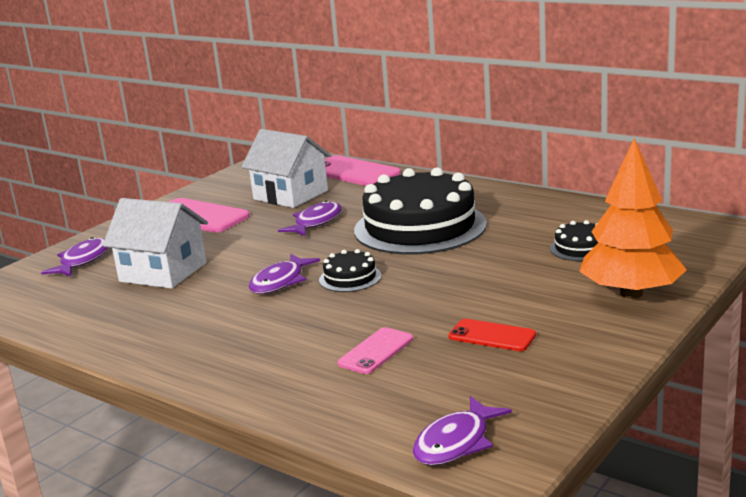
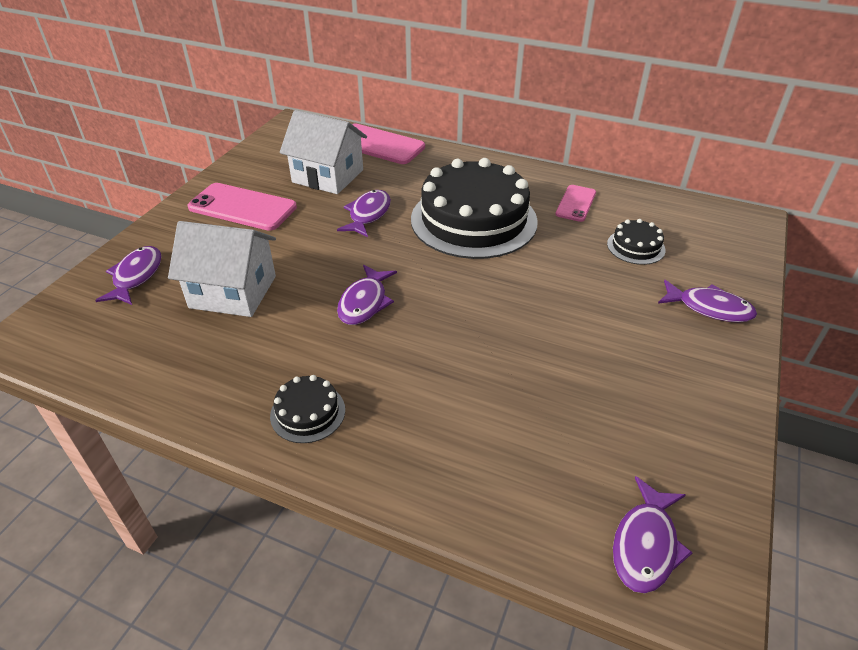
camera: 15 degrees left, 20 degrees up
(350, 278) = (434, 294): black cake -> black cake (308, 412)
(376, 351) = (504, 404): pink phone -> pink phone (575, 203)
(492, 336) = (609, 375): red phone -> none
(631, 293) = (709, 308): orange tree -> purple fish

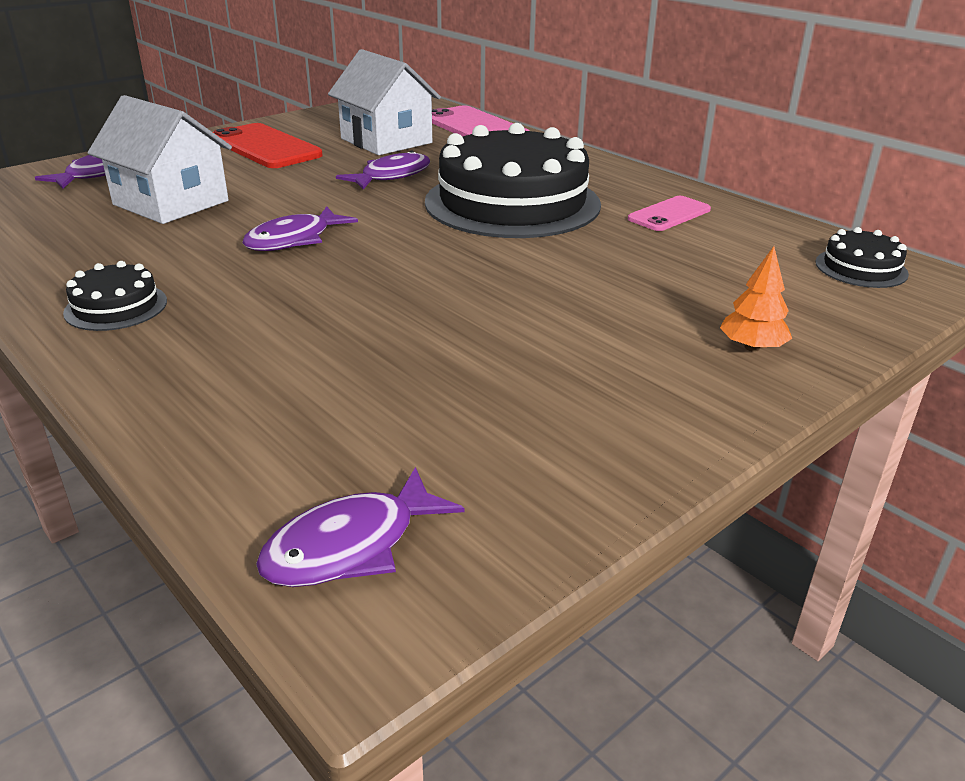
camera: 25 degrees right, 10 degrees down
(242, 207) = (265, 147): pink phone -> red phone
(636, 247) = (708, 267): black cake -> black cake (861, 268)
(709, 308) = (751, 347): purple fish -> orange tree

